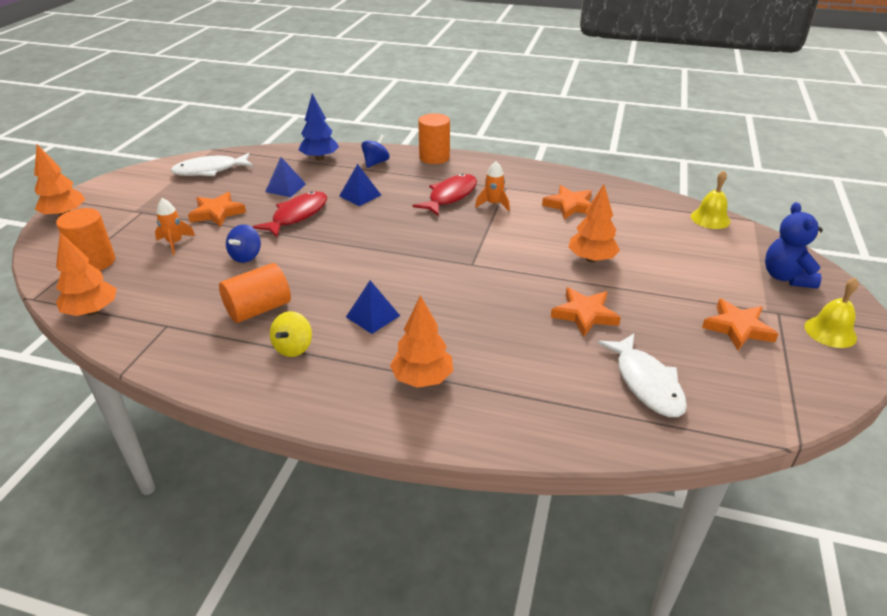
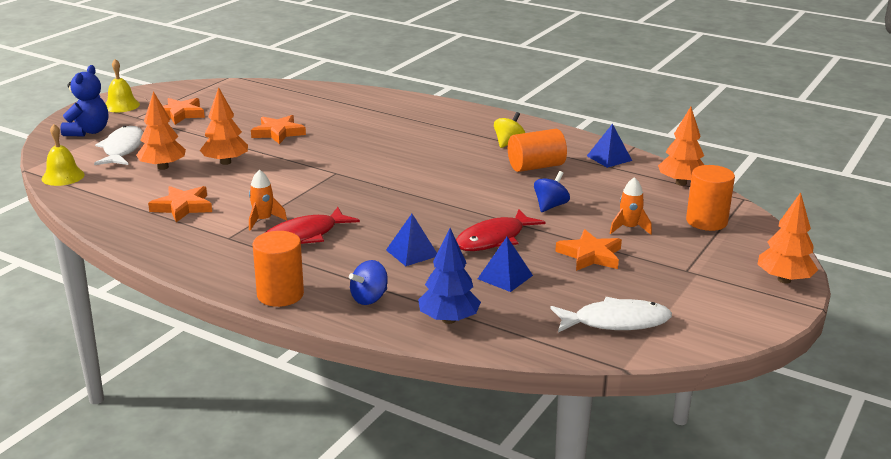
camera: 165 degrees left, 10 degrees down
(373, 316) = (442, 151): blue pyramid -> blue pyramid (609, 158)
(422, 378) = (422, 120): orange tree -> orange tree (163, 167)
(646, 383) = (280, 102): white fish -> white fish (122, 149)

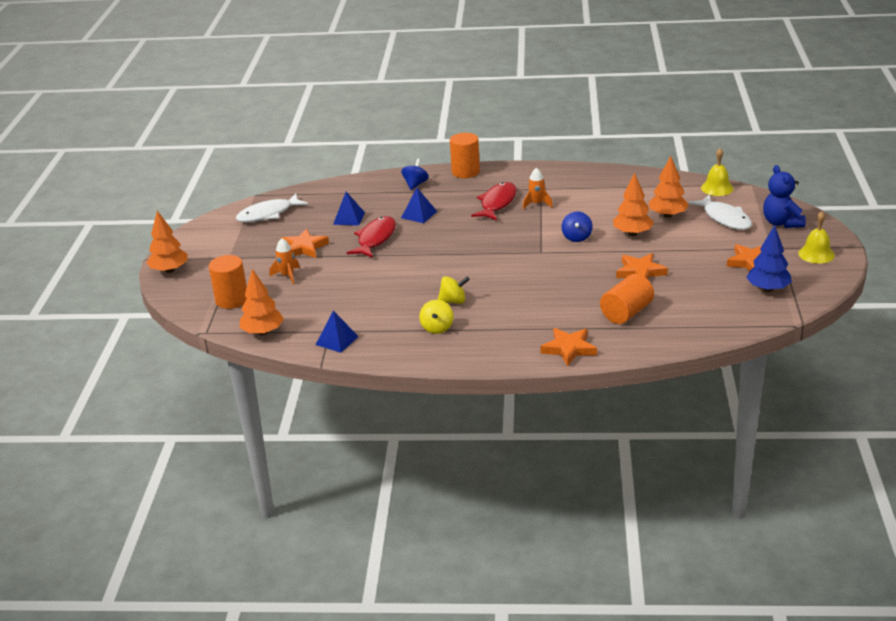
camera: 155 degrees right, 5 degrees up
(183, 207) = (601, 195): orange star -> orange star (569, 349)
(449, 320) = (361, 188): blue tree -> blue tree (768, 289)
(472, 157) = (453, 301): none -> yellow spinning top
(536, 167) = (393, 309): orange cylinder -> orange cylinder (626, 313)
(550, 206) = (355, 276): blue spinning top -> blue spinning top (577, 237)

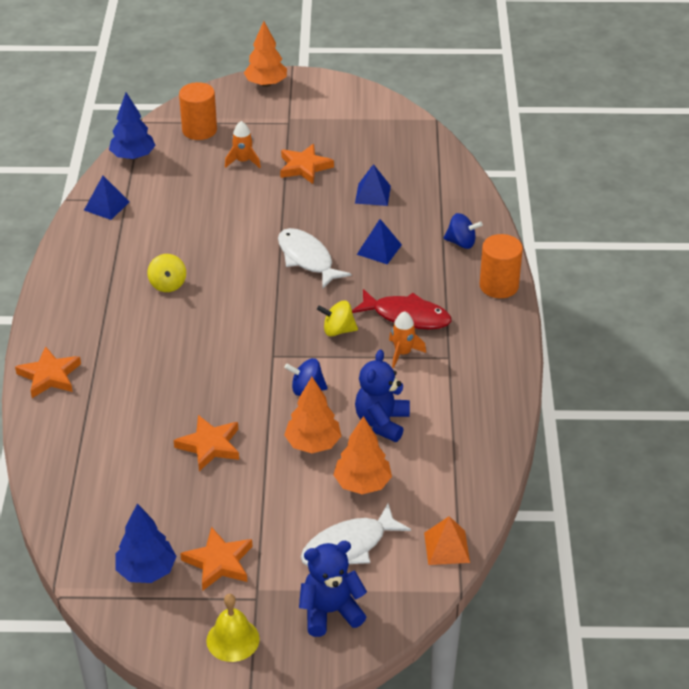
camera: 85 degrees right, 10 degrees up
(263, 332) = (133, 156): orange tree -> blue tree
(268, 214) = (386, 134): white fish -> white fish (307, 259)
(375, 239) = (320, 218): red fish -> none
(437, 328) = (115, 274): yellow spinning top -> yellow spinning top (338, 330)
(608, 210) = (382, 422): none -> blue teddy bear
(626, 313) = (115, 427): orange cylinder -> none
(717, 188) = (447, 547): yellow bell -> orange pyramid

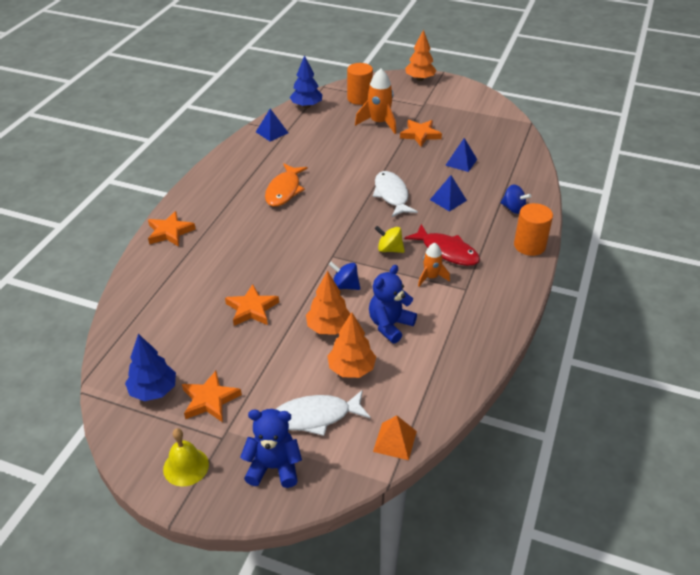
camera: 20 degrees right, 0 degrees up
(168, 284) = (284, 190): yellow spinning top -> orange fish
(243, 161) = (379, 123): orange rocket -> orange rocket, size x1.67

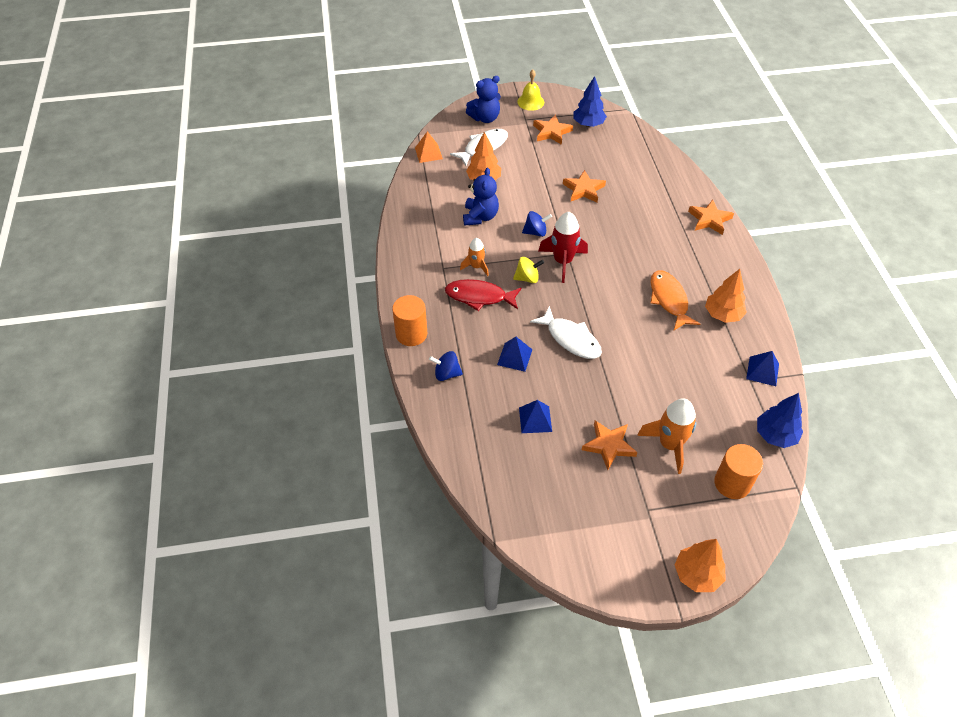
camera: 150 degrees right, 10 degrees up
(329, 328) = (520, 198): orange tree -> orange tree (722, 314)
(343, 250) = (563, 261): none -> red rocket

